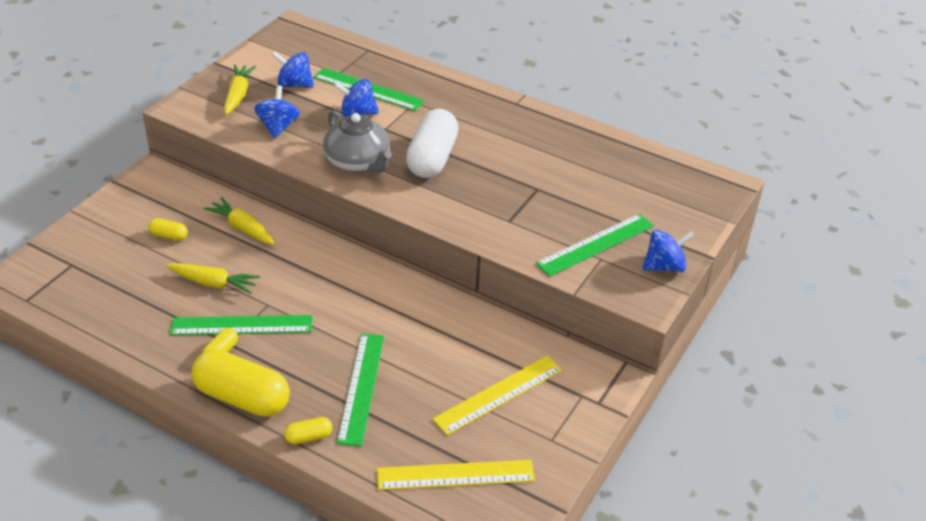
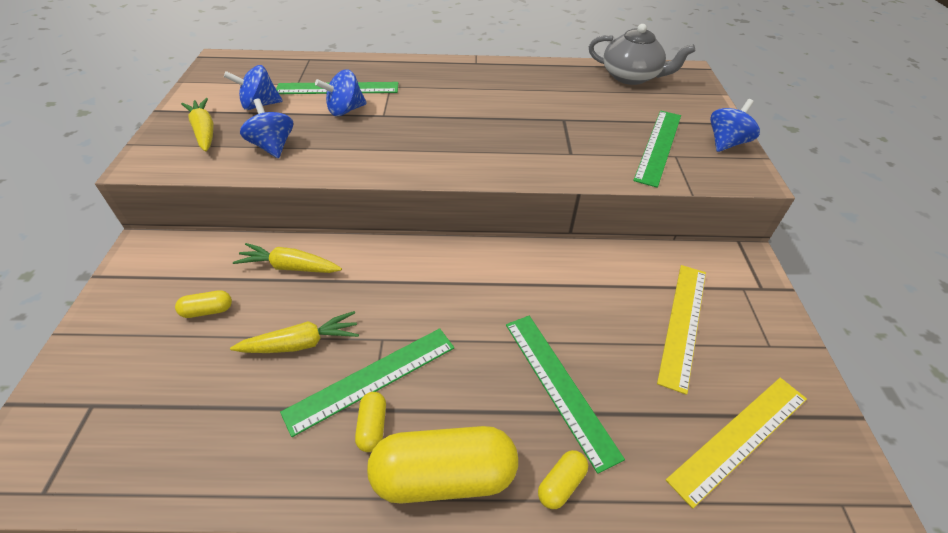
camera: 30 degrees left, 5 degrees up
(358, 162) = (385, 151): grey teapot -> grey teapot (631, 77)
(432, 158) = (450, 125): white capsule -> none

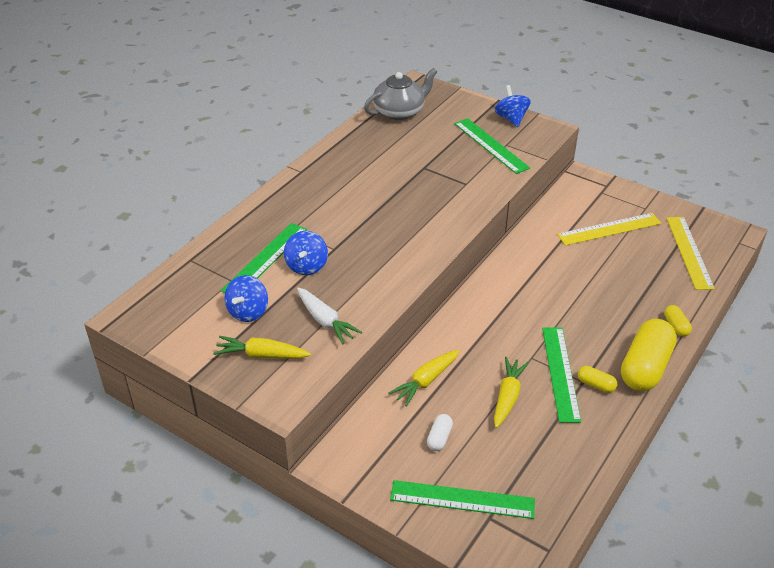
camera: 55 degrees left, 5 degrees down
(207, 310) = (439, 438): yellow capsule -> white capsule
(273, 146) = (325, 321): blue spinning top -> white carrot
(559, 386) = (618, 298): green ruler -> green ruler (462, 499)
(683, 323) = (609, 229): yellow ruler -> yellow ruler turned 75 degrees counterclockwise

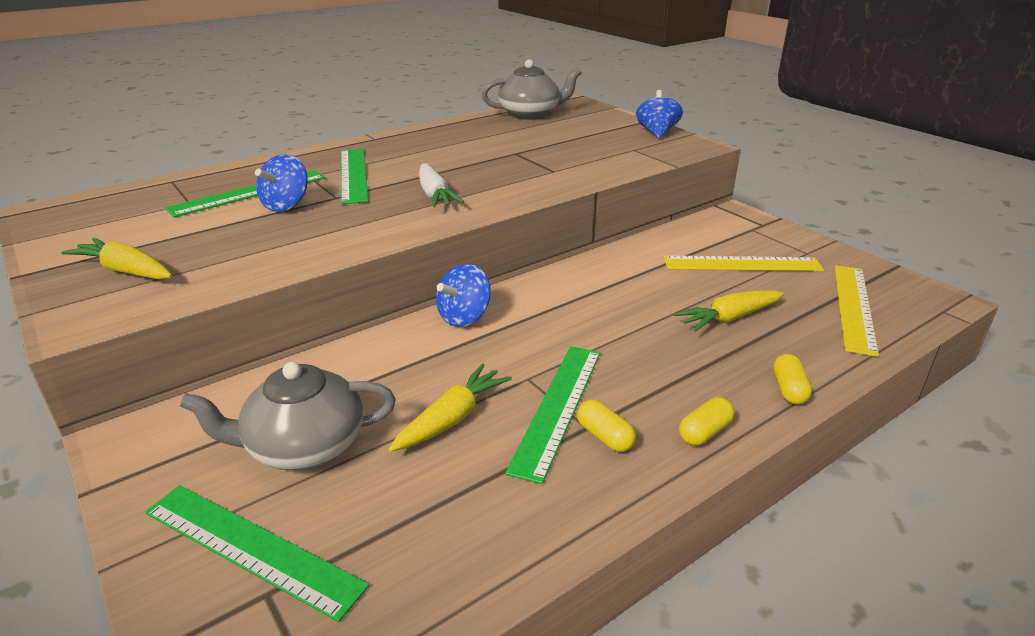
camera: 20 degrees right, 10 degrees down
(248, 312) = (168, 230): blue spinning top -> blue spinning top (464, 317)
(325, 321) = (243, 254): white carrot -> white carrot (435, 195)
(426, 381) = (354, 371): yellow carrot -> yellow carrot (729, 318)
(439, 438) = (303, 446): white capsule -> grey teapot
(491, 145) = (613, 147): green ruler -> green ruler (353, 175)
(645, 367) = (704, 432): yellow capsule -> yellow capsule, size x0.45

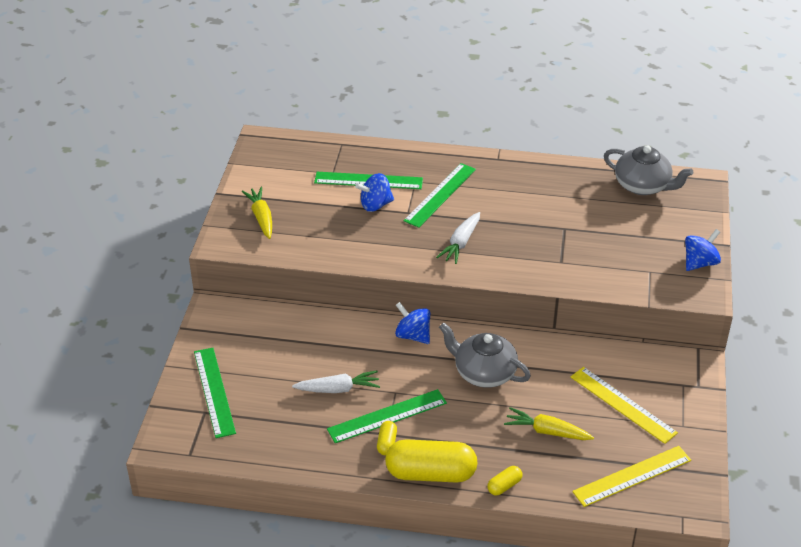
camera: 45 degrees right, 10 degrees up
(303, 446) = (269, 360): grey teapot -> grey teapot (483, 372)
(452, 418) = (338, 389): yellow carrot -> white carrot
(464, 317) = (413, 335): blue spinning top -> blue spinning top turned 45 degrees clockwise
(704, 432) = (431, 473): yellow capsule -> yellow capsule, size x2.24

